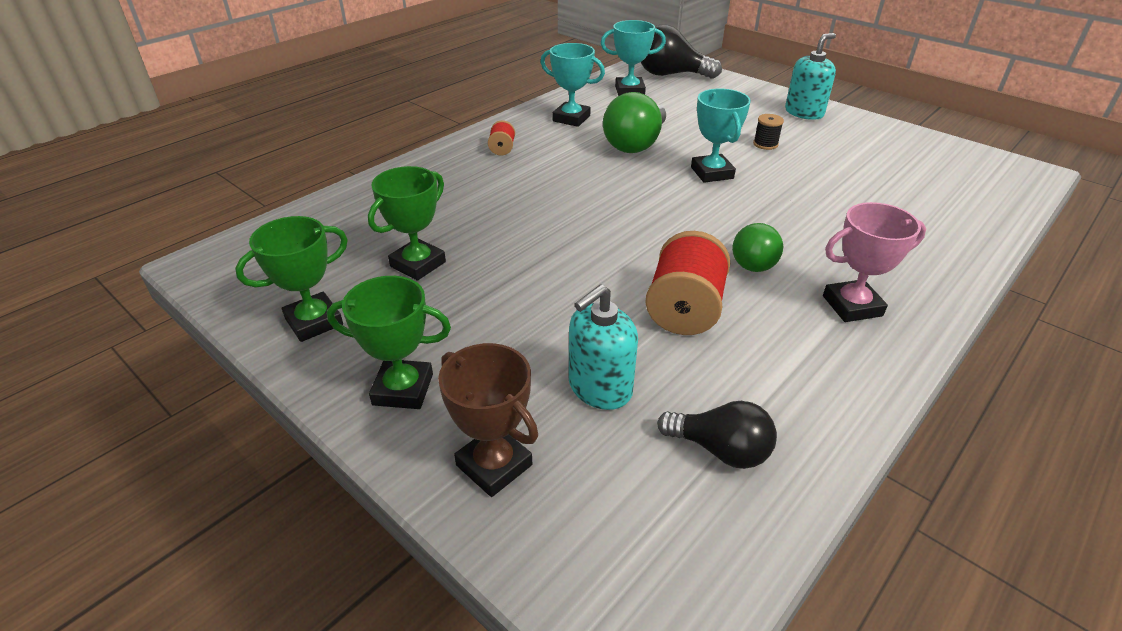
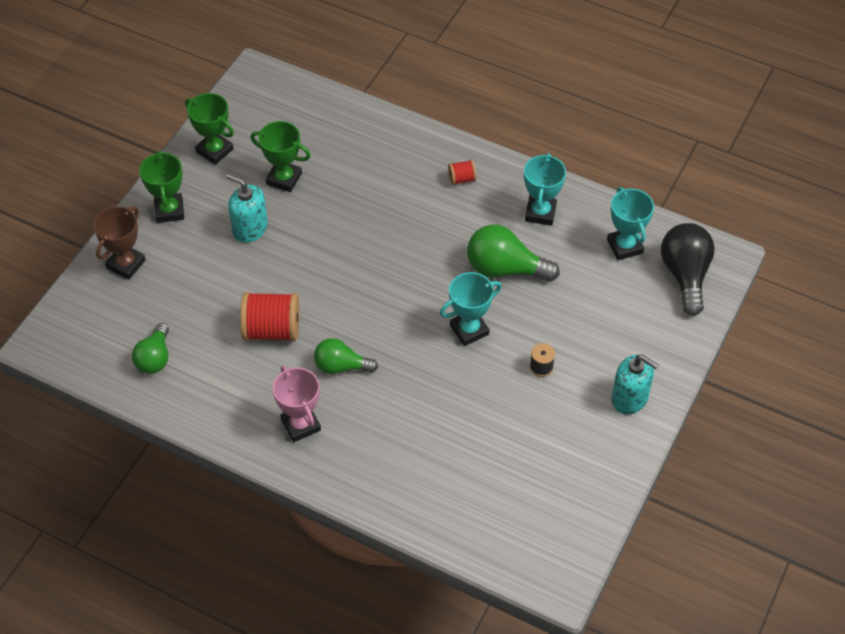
camera: 75 degrees right, 15 degrees up
(599, 388) = (190, 297): turquoise soap dispenser -> turquoise soap dispenser (250, 228)
(720, 450) = (155, 358): black light bulb -> green light bulb

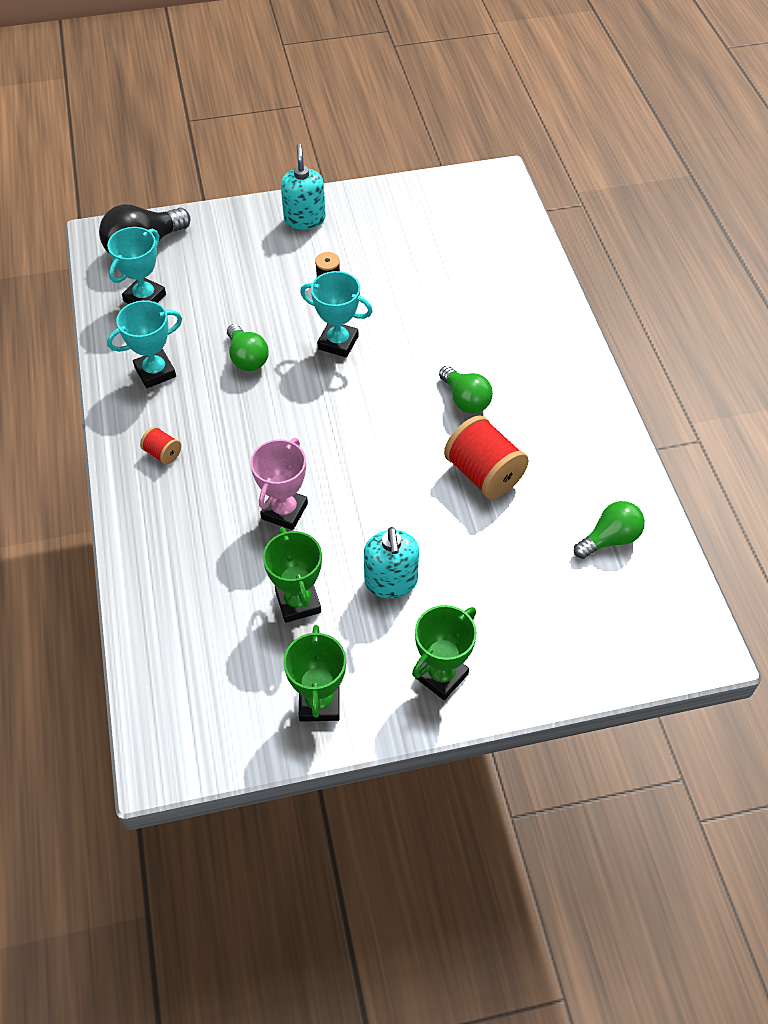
camera: 130 degrees left, 0 degrees up
(126, 264) = (544, 656): brown trophy -> none
(301, 425) = (548, 387): pink trophy -> pink trophy (284, 511)
(505, 269) = (247, 358): green light bulb -> green light bulb, size x0.65

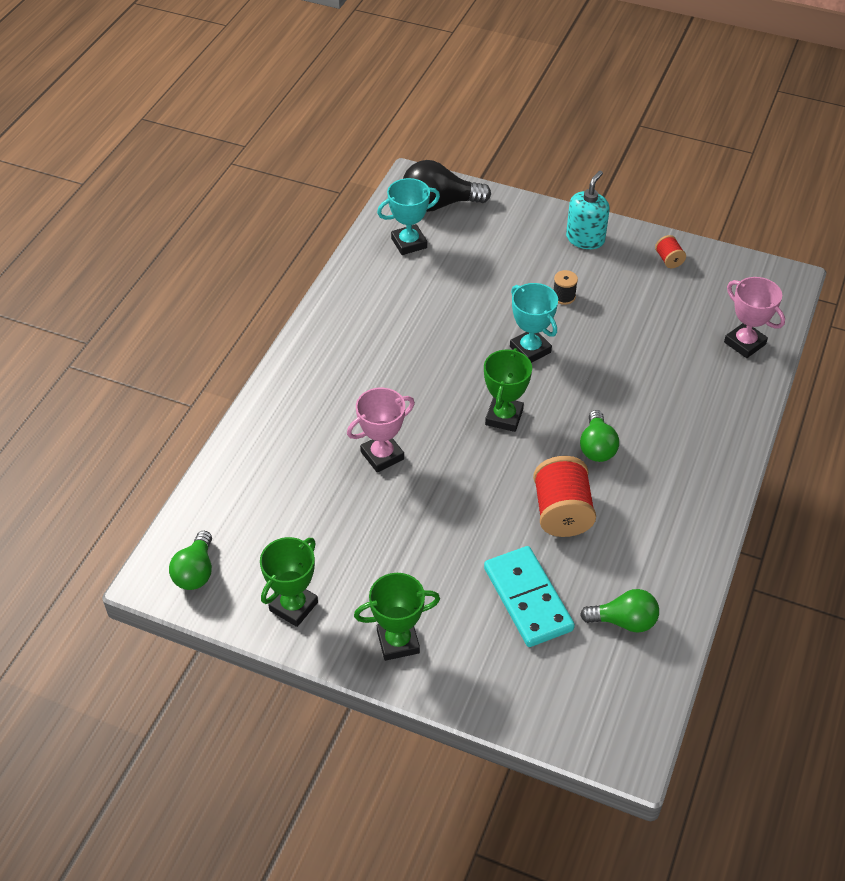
camera: 35 degrees right, 5 degrees down
(155, 372) = (372, 303): turquoise trophy -> none
(163, 453) = (329, 366): red spool -> red spool (668, 260)
(247, 358) = (448, 326): green light bulb -> green light bulb (195, 572)
(298, 602) = (337, 527): green trophy -> green trophy (504, 417)
(391, 581) = (418, 551): turquoise soap dispenser -> none
(510, 248) = (744, 343): none -> pink trophy
(518, 567) = (527, 599): none -> turquoise domino

